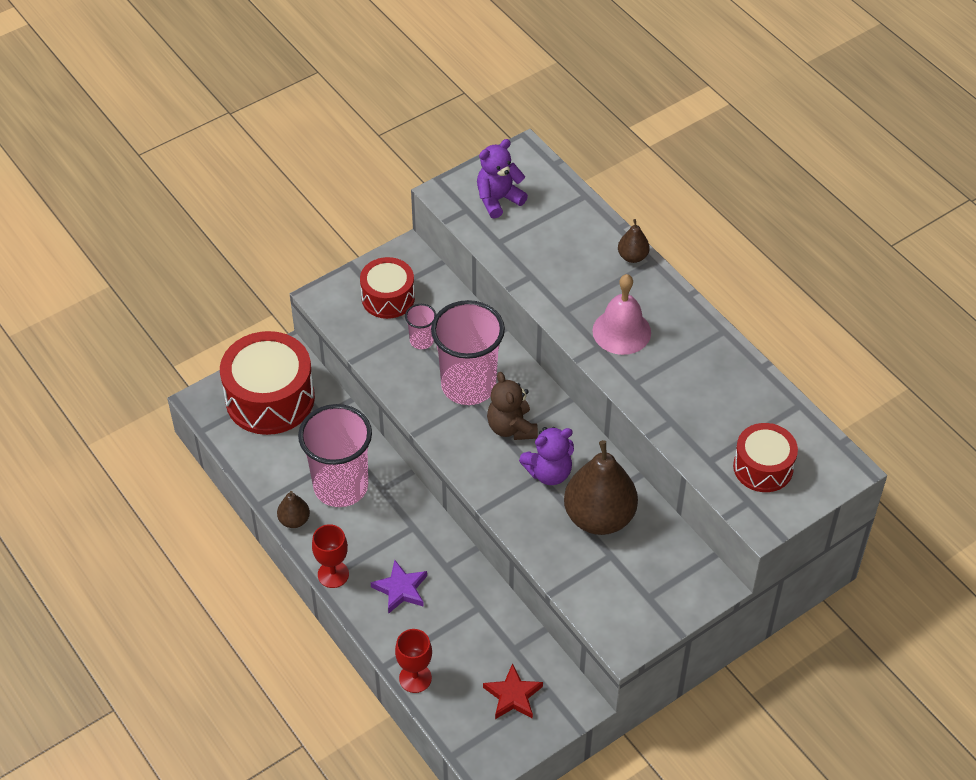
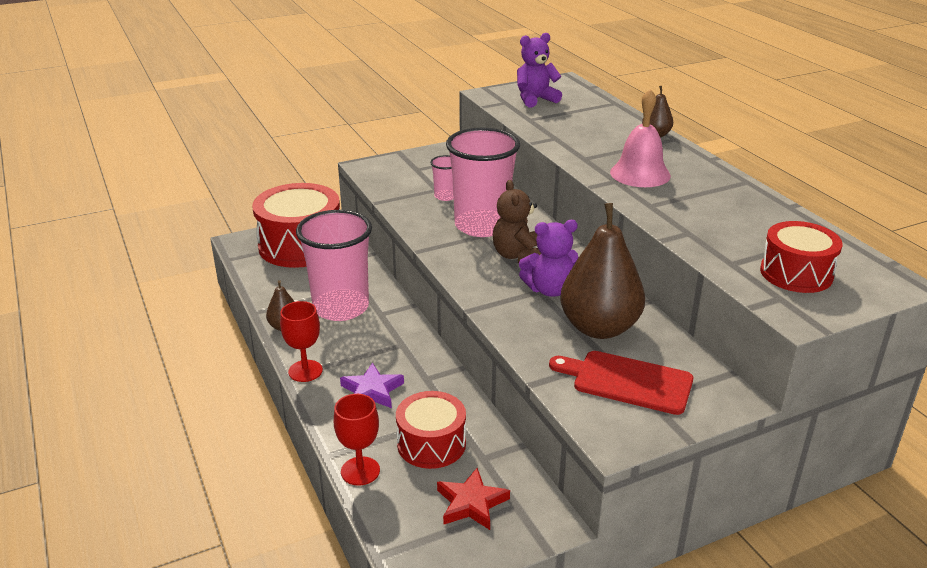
camera: 10 degrees right, 20 degrees down
(388, 298) = (424, 171): red drum -> red drum (431, 444)
(628, 579) = (627, 381): none -> red cutting board

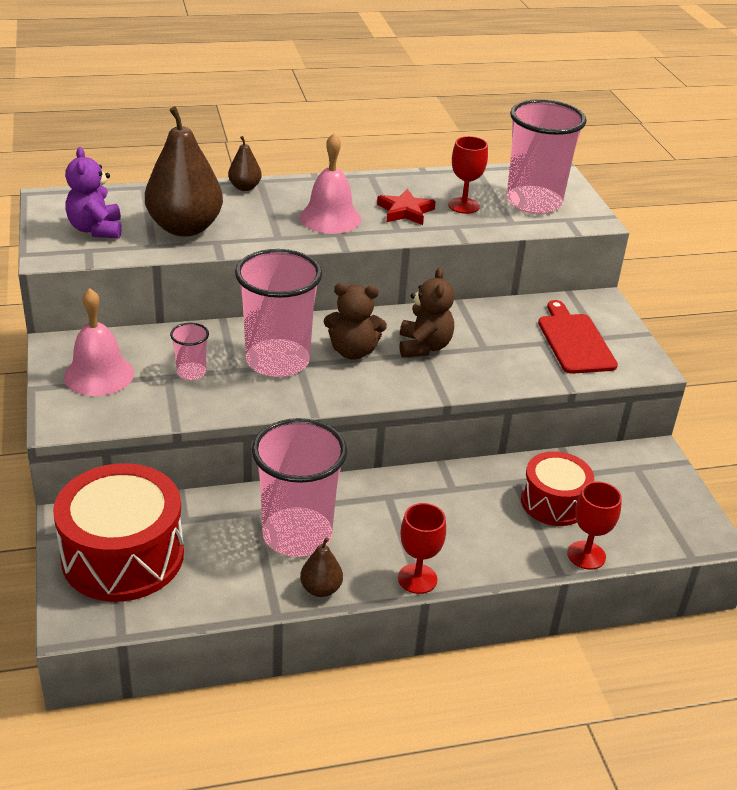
camera: 80 degrees left, 5 degrees up
(372, 391) = (465, 530): purple star -> none
(424, 167) = (99, 375): none -> pink bell
(471, 503) = (633, 492): red star -> red star (405, 211)
(549, 289) = (424, 347): purple teddy bear -> brown teddy bear
(599, 328) = (495, 335): brown pear -> brown pear (185, 228)
(627, 381) = (574, 341): red cutting board -> red cutting board turned 135 degrees clockwise
(738, 233) = (463, 206): none -> red goblet
(796, 273) = (534, 202): red drum -> pink cup

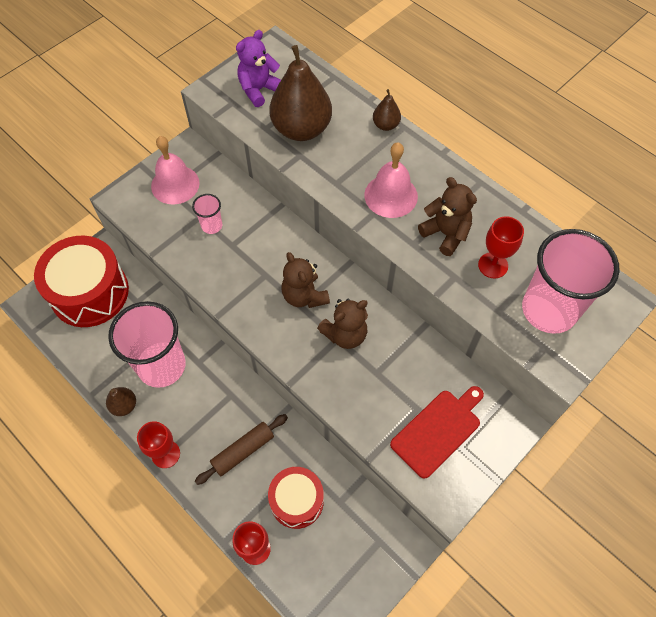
camera: 60 degrees right, 25 degrees up
(277, 361) = (259, 261): pink cup -> none
(405, 211) = (445, 233): red star -> brown teddy bear
(465, 516) = (243, 451): none -> brown rolling pin

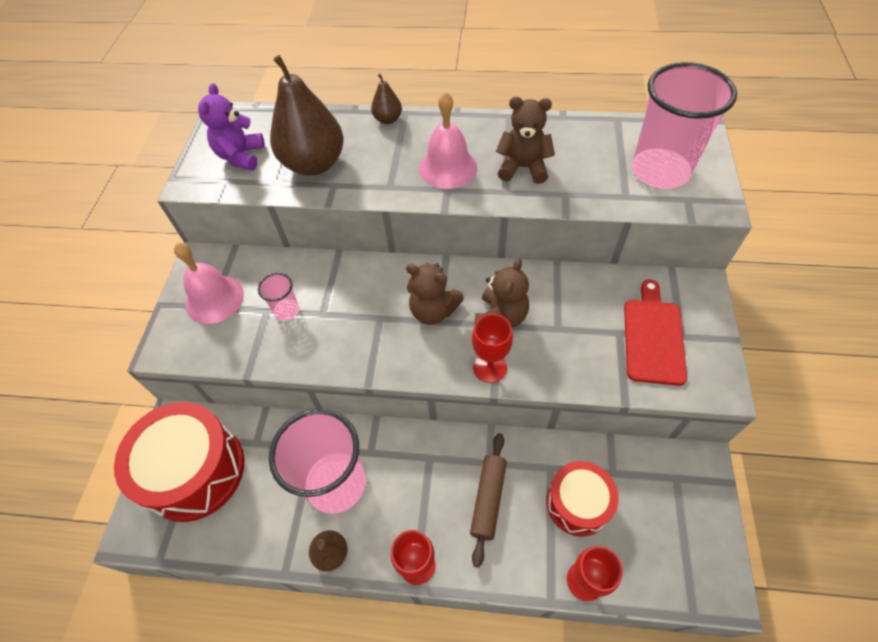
camera: 35 degrees left, 5 degrees down
(493, 265) = (584, 167): red goblet -> red goblet (490, 367)

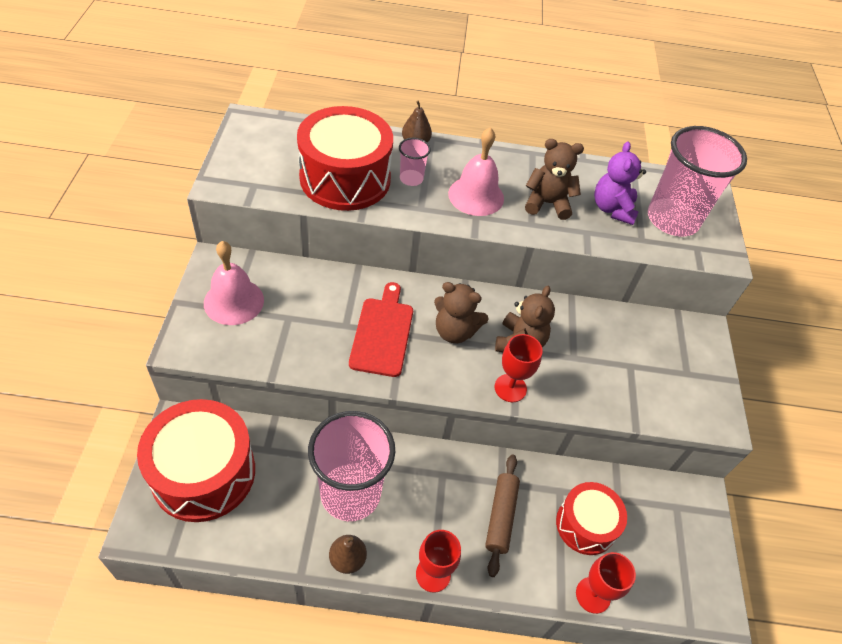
camera: 10 degrees left, 5 degrees down
(241, 156) = (270, 163): purple teddy bear -> purple teddy bear (612, 209)
(287, 310) = (309, 319): pink cup -> pink cup (411, 179)
(314, 164) = (345, 178): brown pear -> red drum
(653, 337) = (661, 372): red cutting board -> red cutting board (382, 333)

